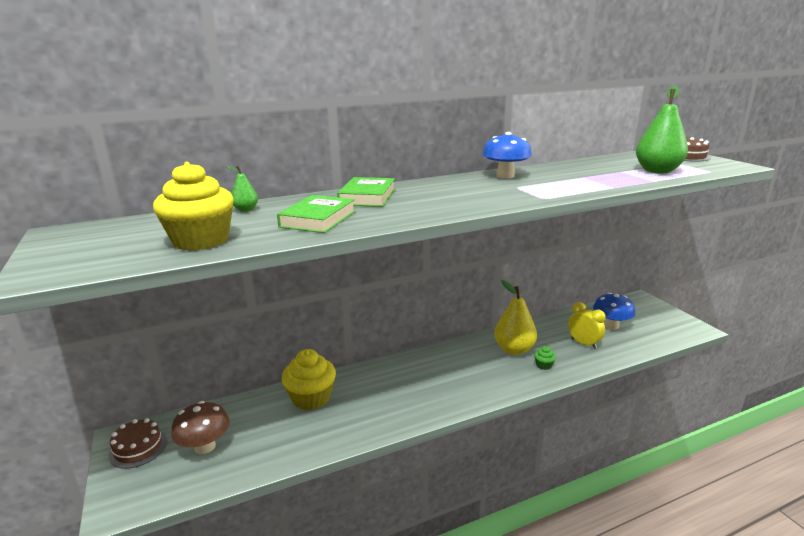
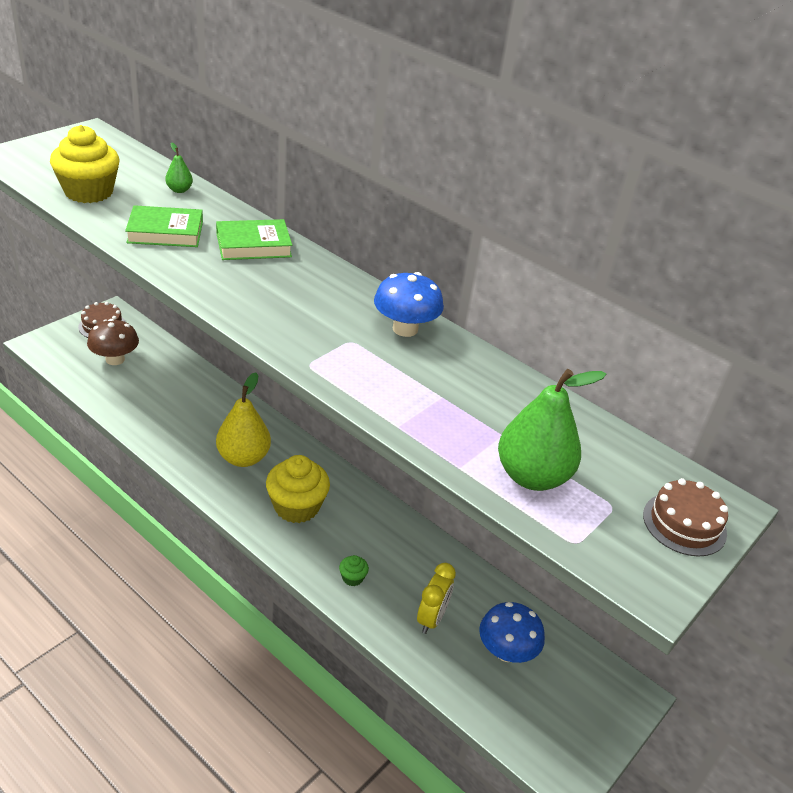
camera: 60 degrees right, 15 degrees up
(311, 398) = (204, 399): yellow cupcake -> yellow cupcake (296, 507)
(514, 349) = (376, 543): yellow pear -> yellow pear (243, 458)

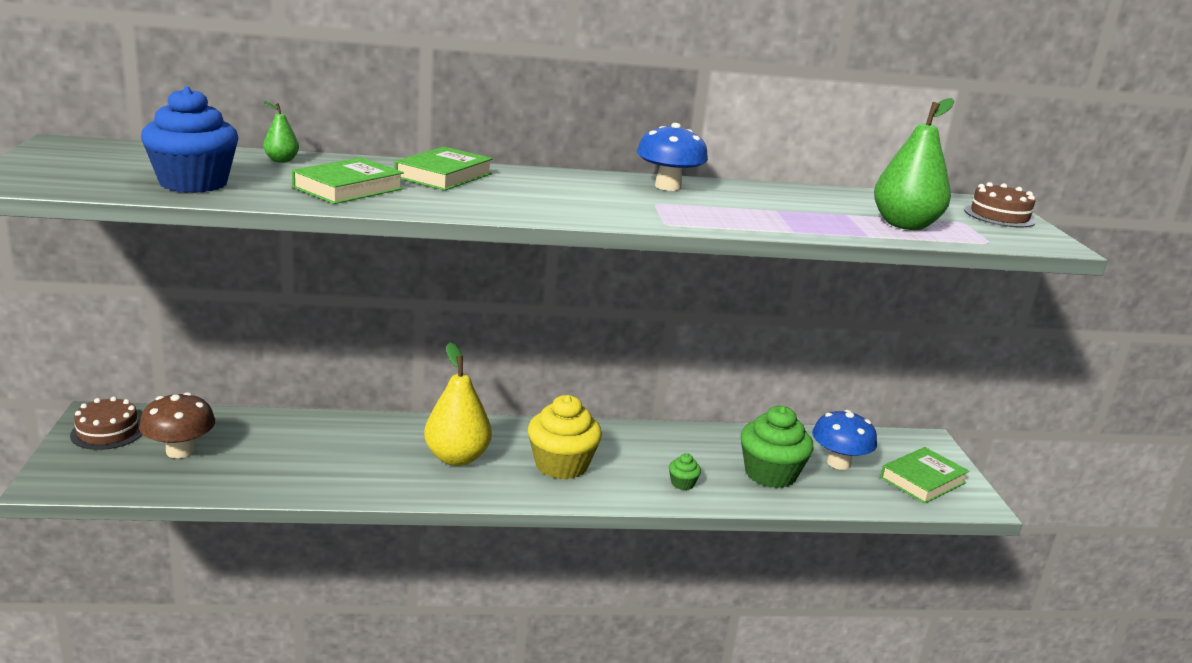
camera: 45 degrees left, 15 degrees down
(88, 192) = (193, 183): yellow cupcake -> blue cupcake
(431, 618) = (770, 474): yellow clock -> green cupcake
(555, 721) = (923, 480): none -> green book

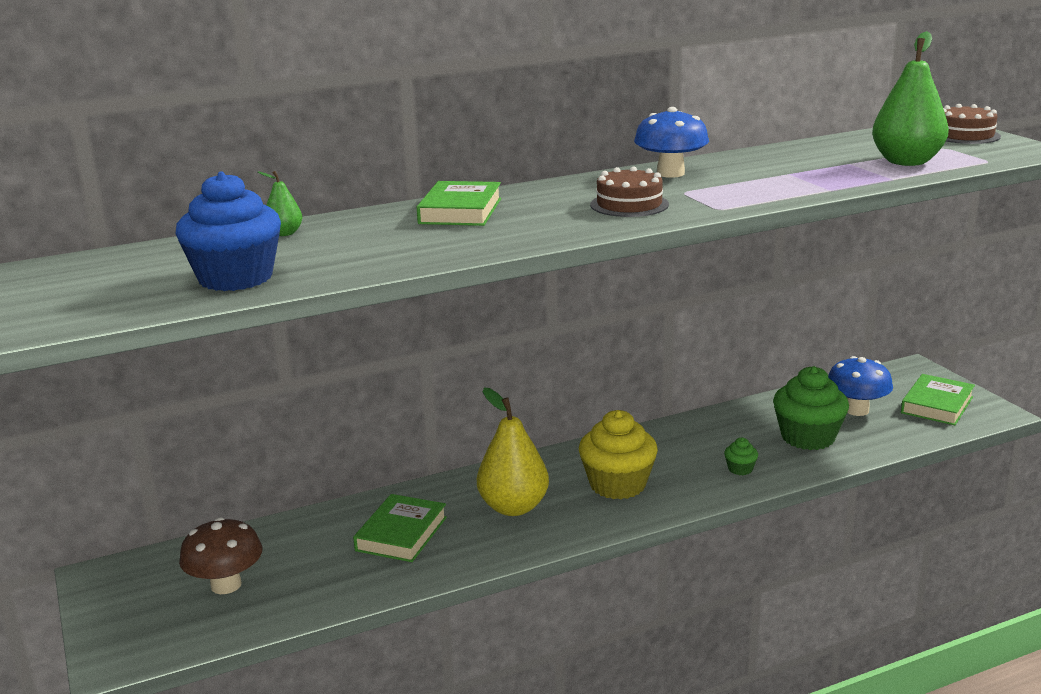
camera: 15 degrees left, 0 degrees up
(107, 432) = (127, 589): brown cake -> brown cake (629, 204)
(348, 188) = (392, 245): green book -> green book (401, 534)

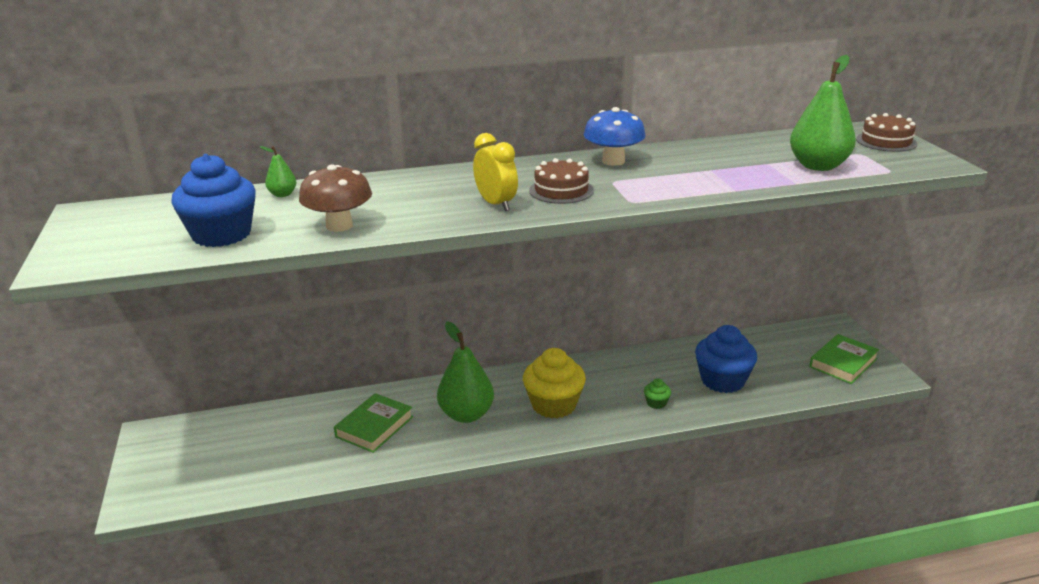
camera: 10 degrees right, 5 degrees up
(226, 585) = (233, 453): brown mushroom -> brown mushroom (339, 226)
(460, 211) = (426, 185): green book -> none
(513, 507) = (466, 414): yellow pear -> green pear
(560, 223) = (496, 204): none -> yellow clock
(808, 437) = (722, 380): green cupcake -> blue cupcake
(856, 410) = (773, 360): blue mushroom -> none

